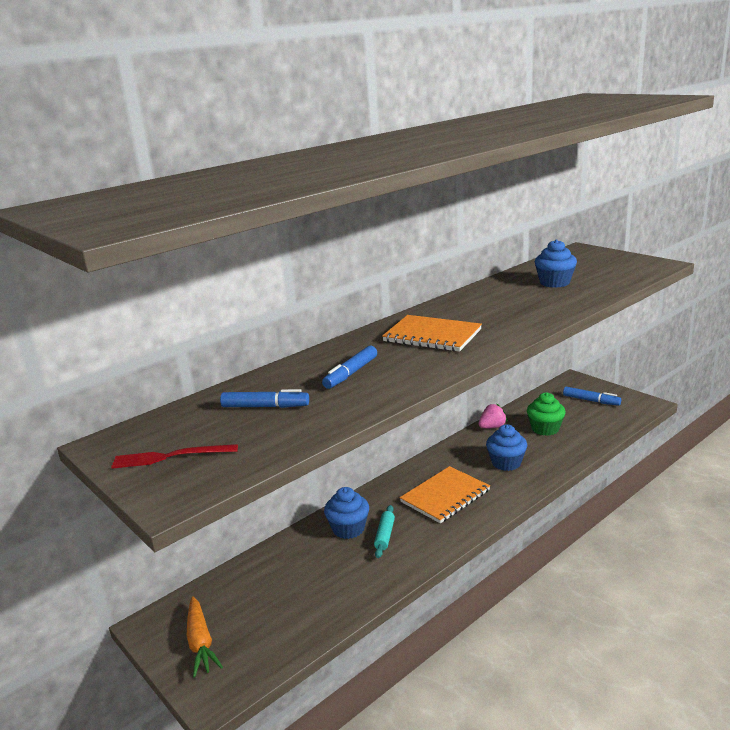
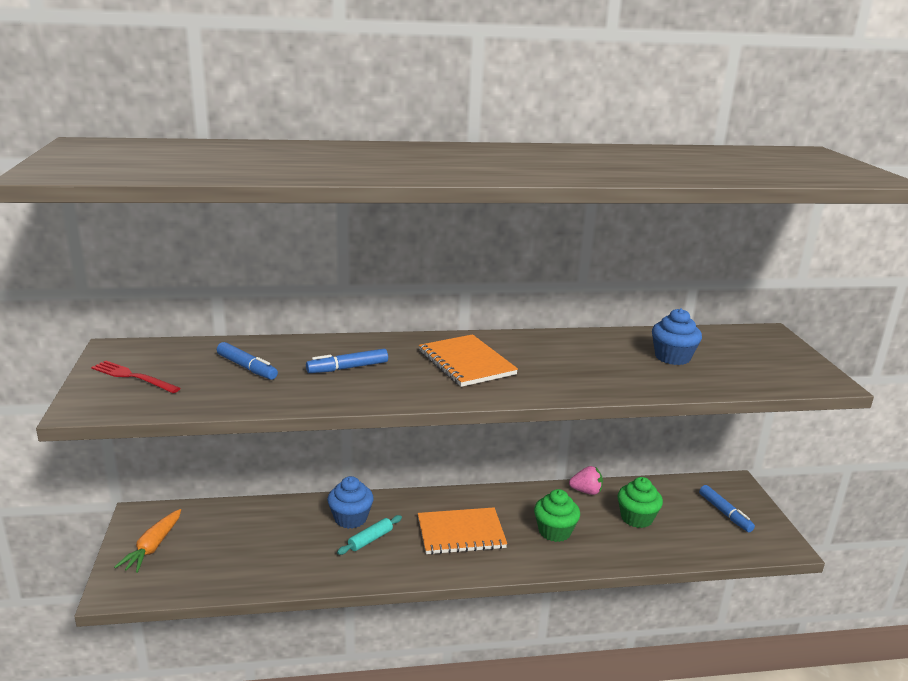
camera: 30 degrees right, 0 degrees up
(506, 463) = (554, 531): blue cupcake -> green cupcake

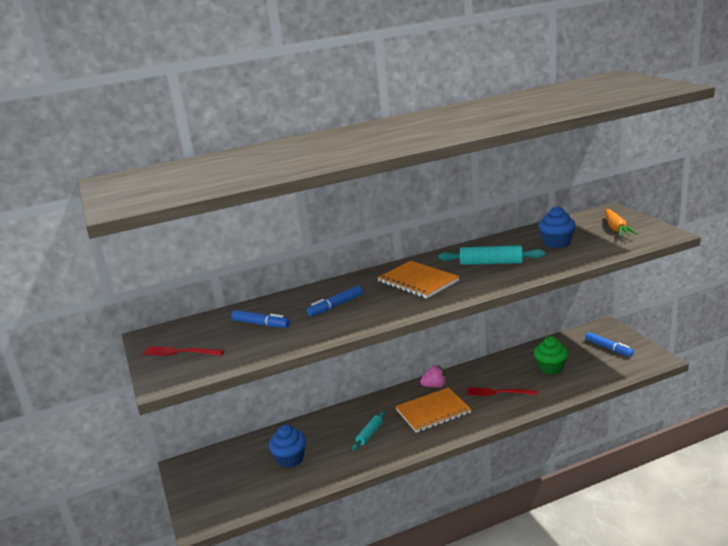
camera: 10 degrees left, 0 degrees up
(153, 547) = (208, 485): orange carrot -> orange carrot (616, 229)
(350, 518) = (346, 424): blue cupcake -> blue cupcake (290, 459)
(554, 531) = (498, 392): green cupcake -> red fork
(572, 362) = (491, 263): none -> turquoise rolling pin
(586, 491) = (506, 359): pink strawberry -> pink strawberry (435, 386)

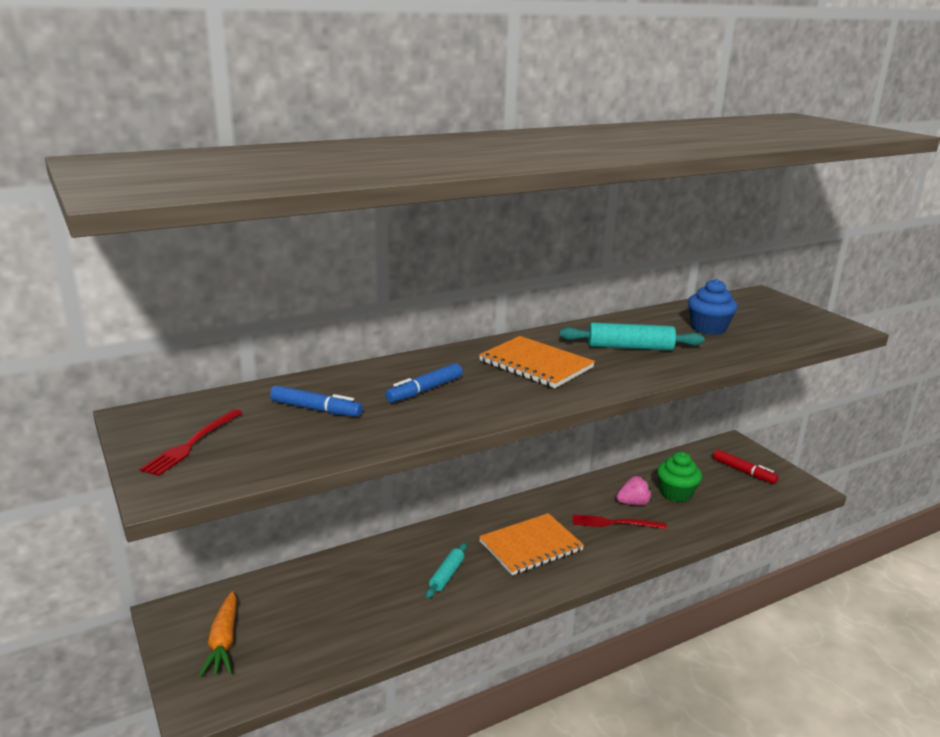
camera: 10 degrees left, 0 degrees up
(180, 352) = (192, 444): red fork -> red fork turned 75 degrees counterclockwise
(290, 459) = (334, 608): blue cupcake -> none
(435, 386) = (528, 510): pink strawberry -> pink strawberry (633, 503)
(608, 348) = (744, 472): blue marker -> red marker
(616, 229) = (779, 317): orange carrot -> orange carrot (223, 641)

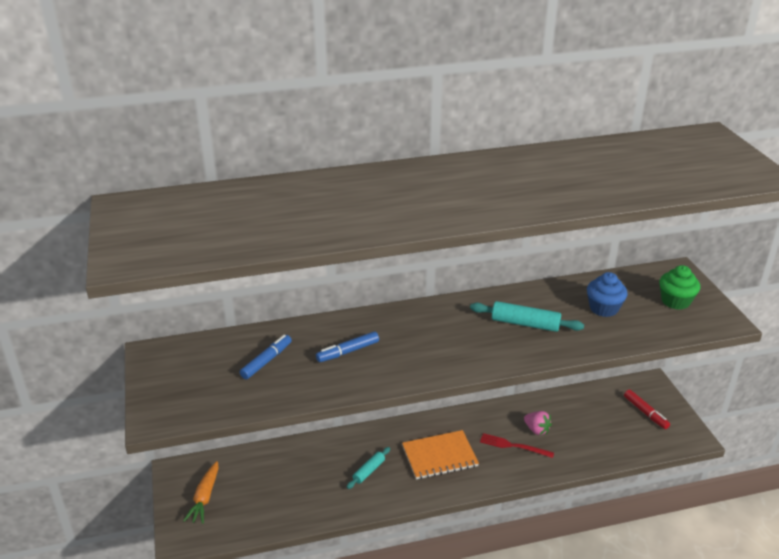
camera: 15 degrees right, 10 degrees up
(192, 444) = (179, 382): red fork -> none
(316, 409) = (267, 361): blue marker -> blue marker turned 90 degrees counterclockwise
(536, 364) = (441, 334): orange notebook -> none
(633, 503) = (536, 430): pink strawberry -> pink strawberry turned 45 degrees clockwise
(676, 493) = (576, 425): green cupcake -> green cupcake (675, 301)

